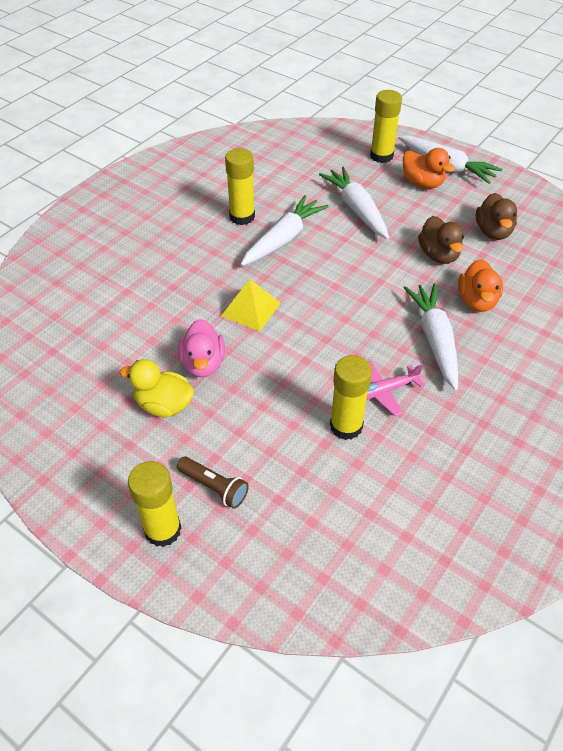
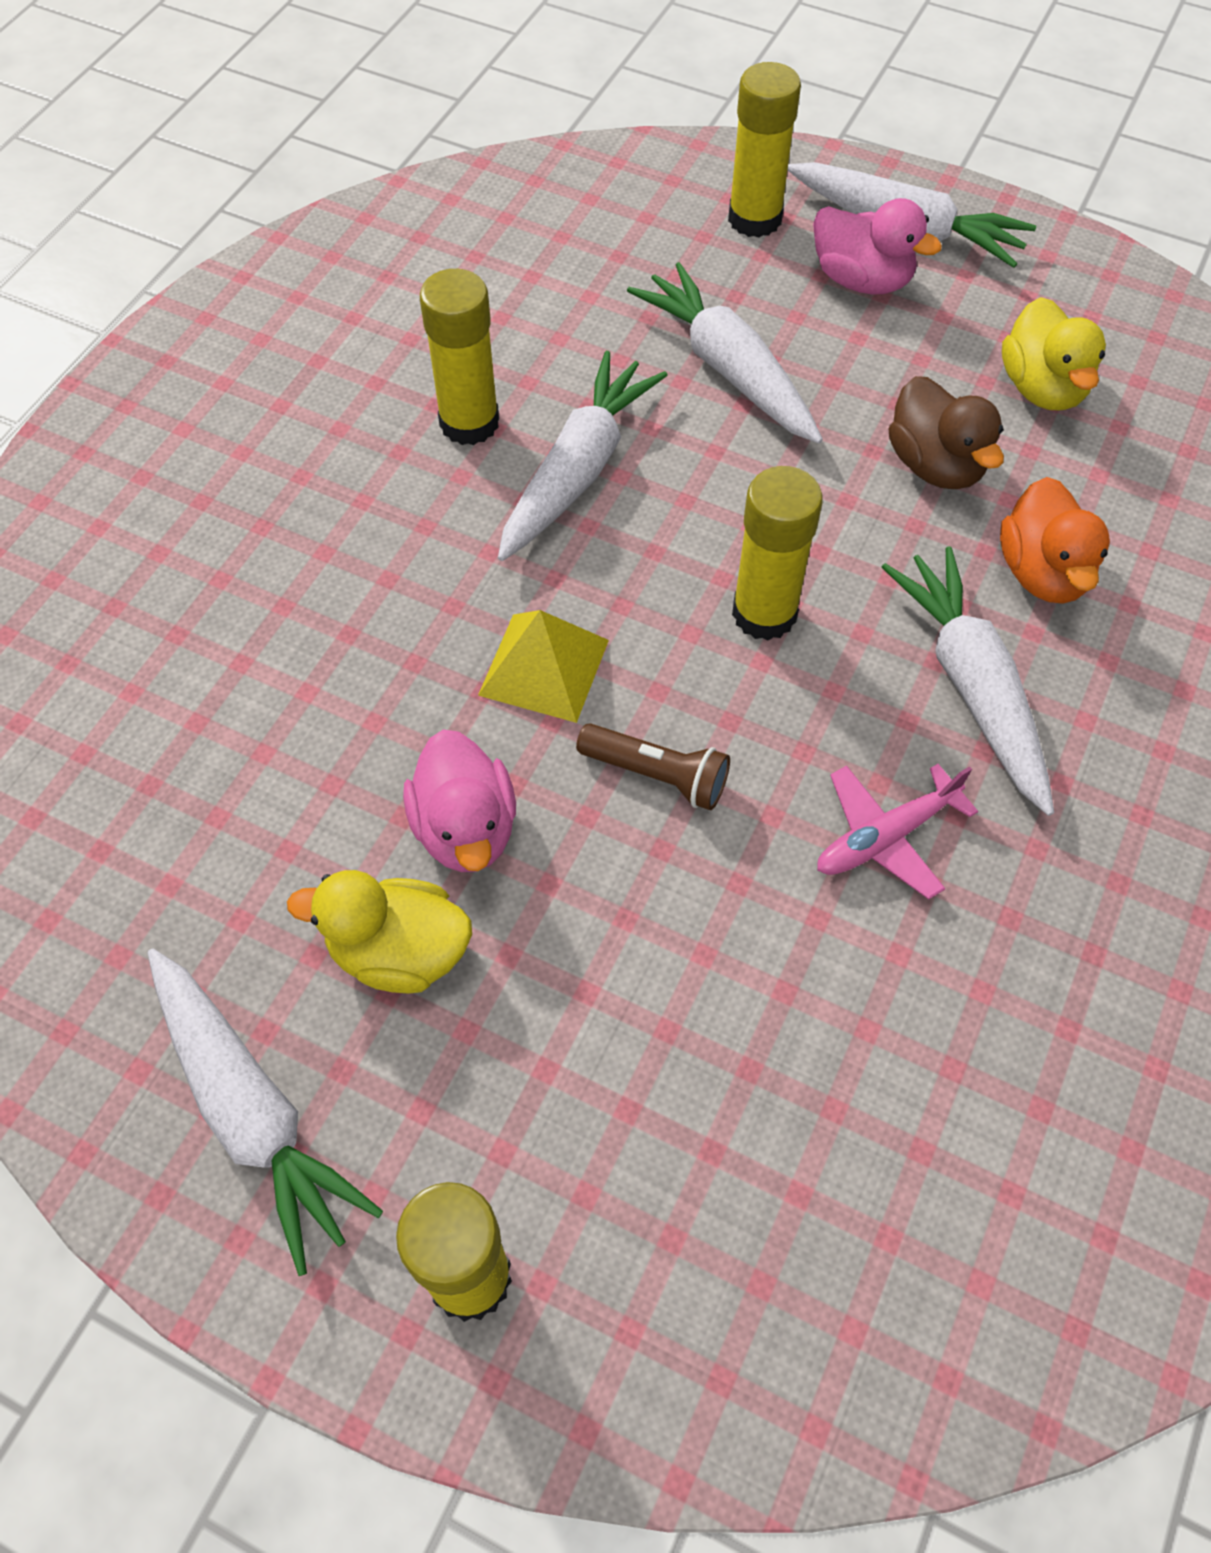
camera: 10 degrees left, 10 degrees up
(88, 454) = (252, 1110): none -> white carrot
(214, 487) = (561, 1145): brown flashlight -> brown flashlight (656, 775)
(346, 426) = (823, 938): yellow glue stick -> yellow glue stick (764, 613)
(422, 183) = (861, 280): orange duck -> pink duck
(493, 232) = (1042, 388): brown duck -> yellow duck

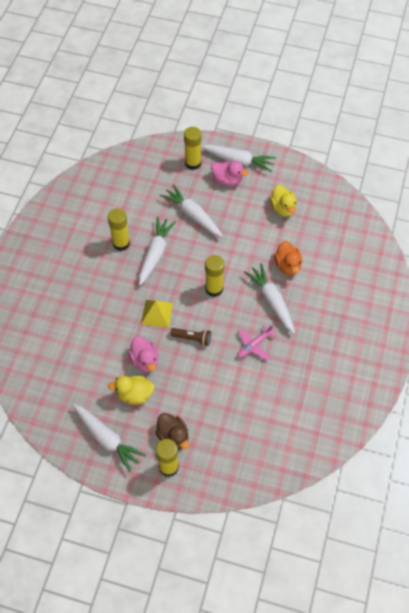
camera: 10 degrees left, 0 degrees up
(935, 465) = (255, 237): brown duck -> brown duck (173, 437)

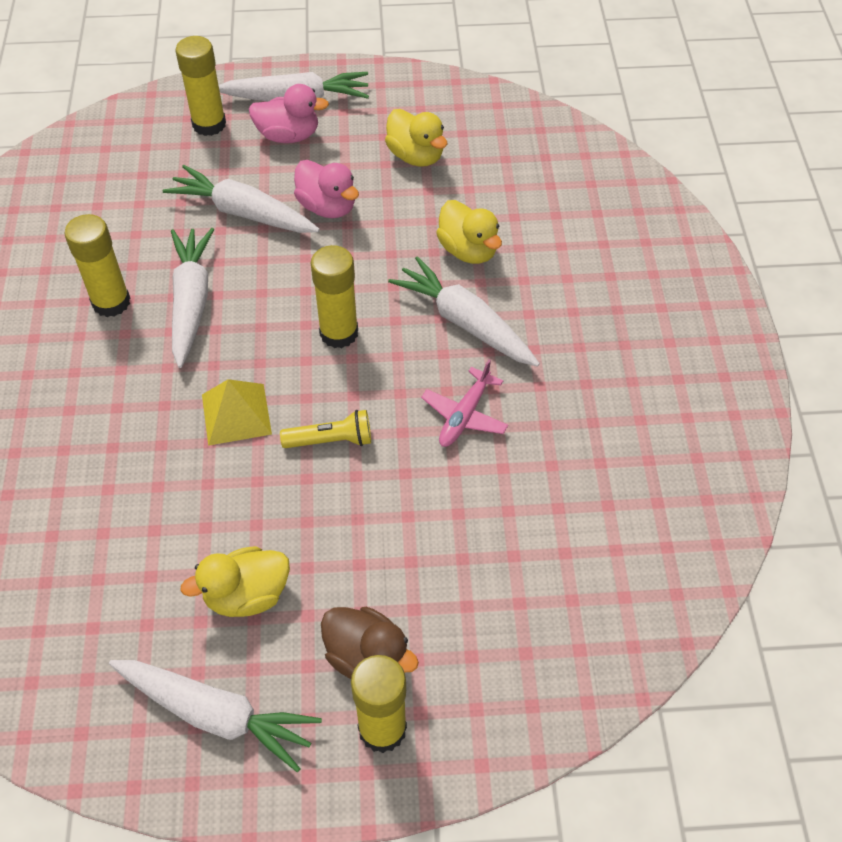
camera: 20 degrees left, 5 degrees down
(145, 360) = (244, 516): pink duck -> pink duck (327, 207)
(192, 338) = (331, 440): brown flashlight -> yellow flashlight
(287, 265) = (468, 250): orange duck -> yellow duck

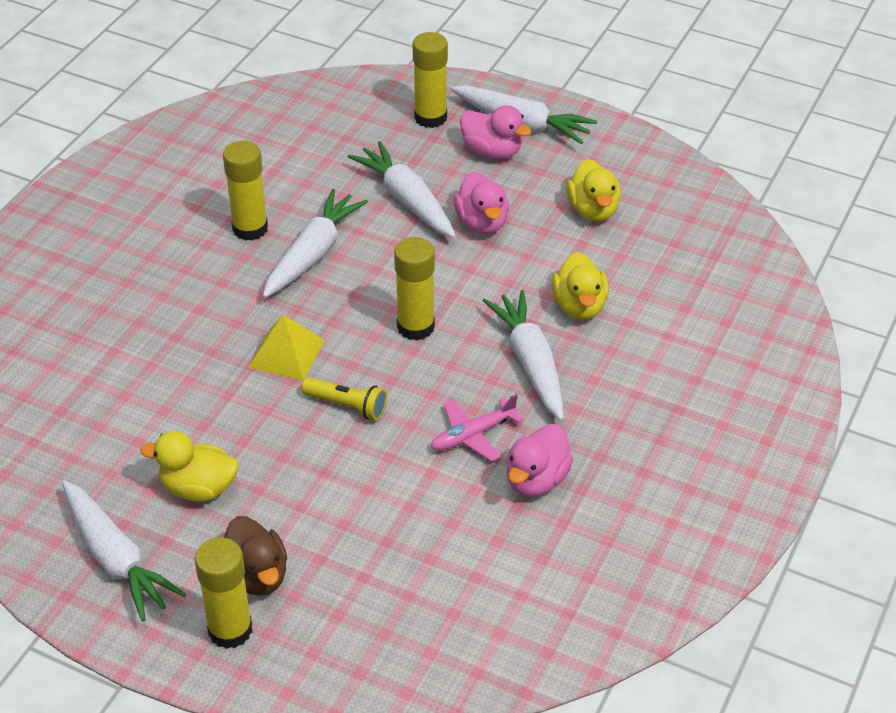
camera: 30 degrees right, 10 degrees down
(549, 432) = (536, 480): none -> pink duck

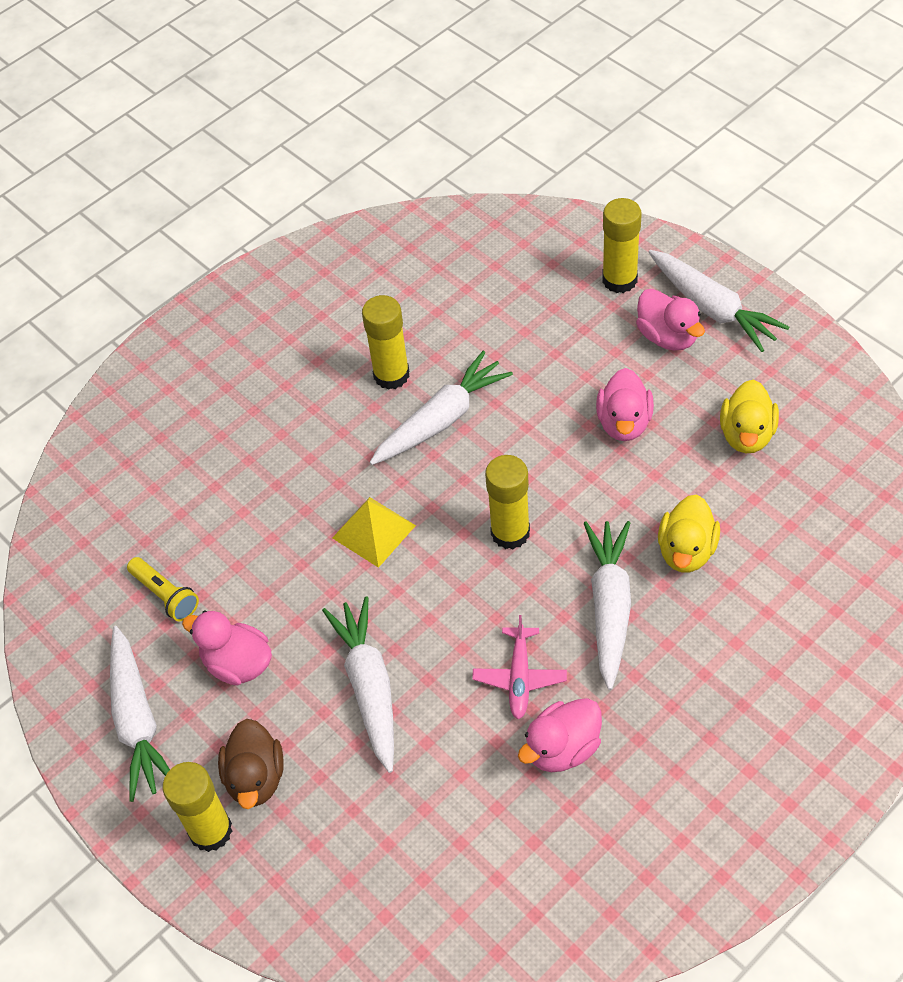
camera: 25 degrees right, 10 degrees up
(198, 488) = (237, 663): yellow duck -> pink duck
(347, 406) = (409, 608): yellow flashlight -> yellow flashlight (165, 595)
(407, 200) = (557, 377): white carrot -> white carrot (369, 687)
(473, 435) = (519, 677): pink plane -> pink plane turned 75 degrees counterclockwise

